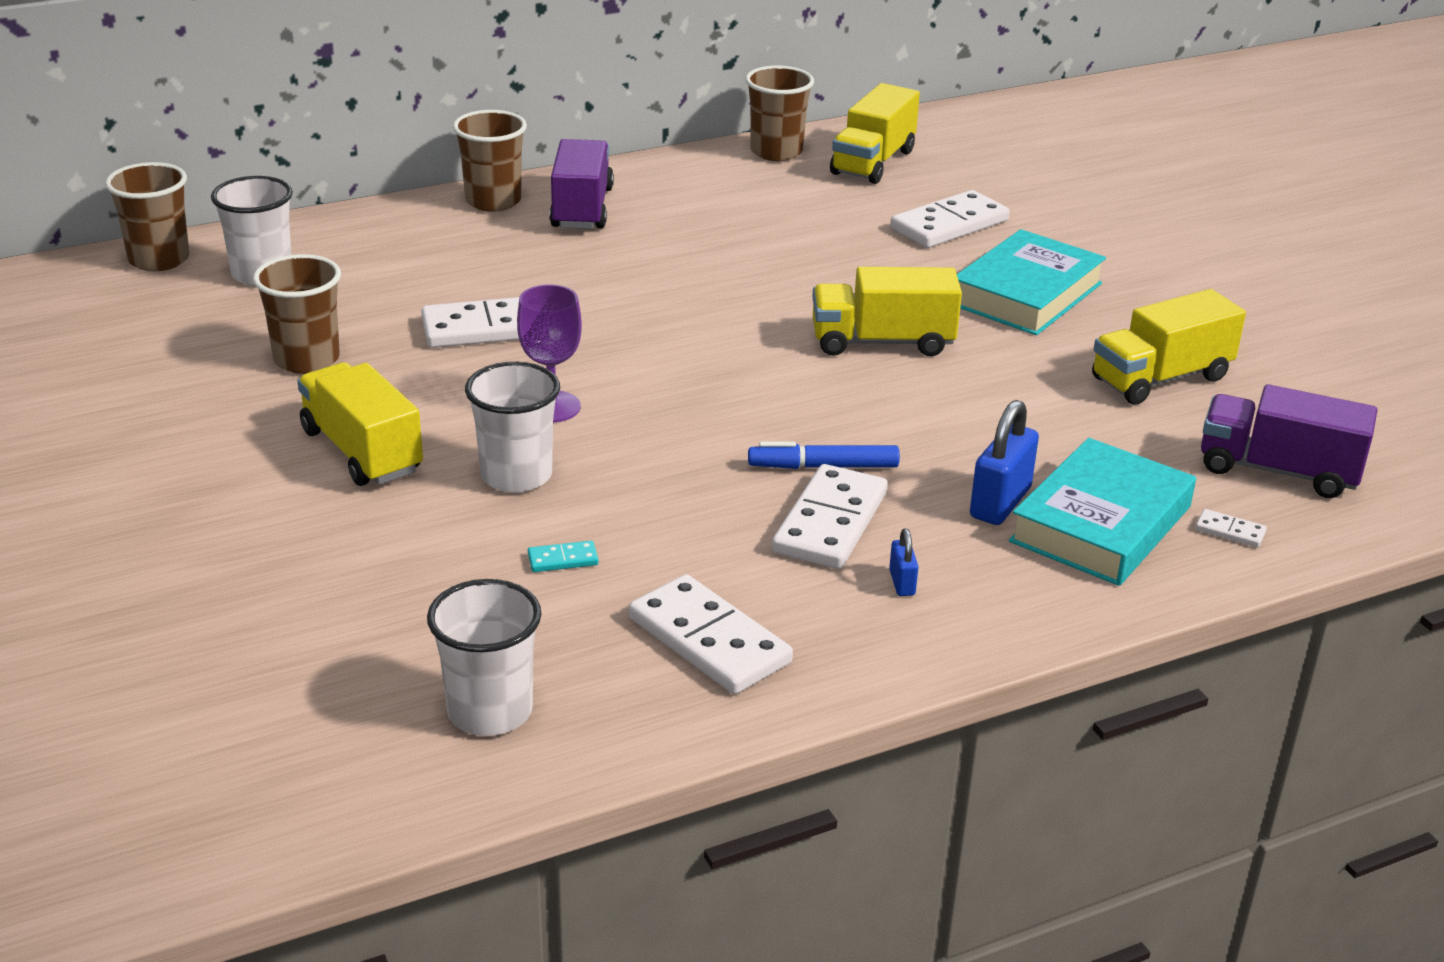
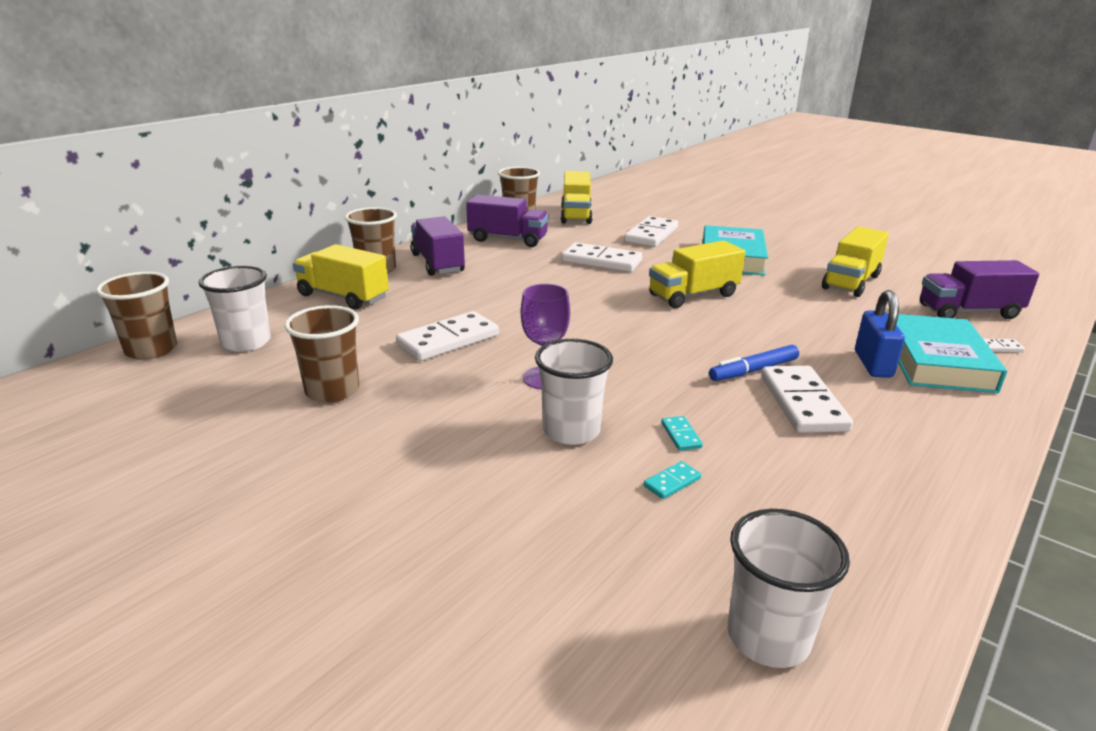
camera: 25 degrees left, 5 degrees down
(362, 451) = (438, 445): yellow truck -> yellow truck (343, 296)
(632, 516) = (681, 435): none -> turquoise domino
(708, 640) = (840, 510): white domino -> white domino (601, 261)
(720, 187) = (508, 239): none -> purple truck
(902, 583) = (893, 428): blue padlock -> none

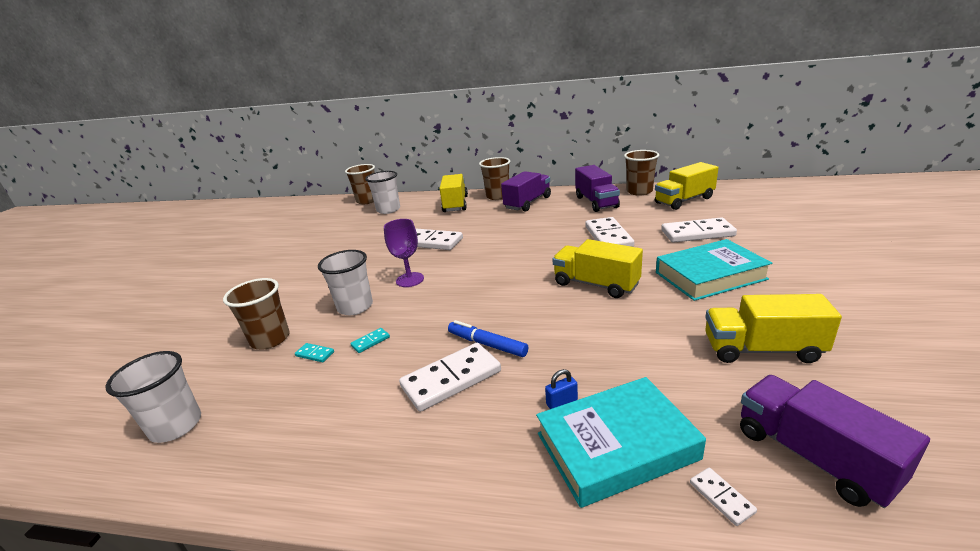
camera: 65 degrees right, 0 degrees up
(332, 391) = (357, 241): brown cup -> brown cup (270, 339)
(873, 364) = (562, 402): blue padlock -> blue padlock, size x0.51

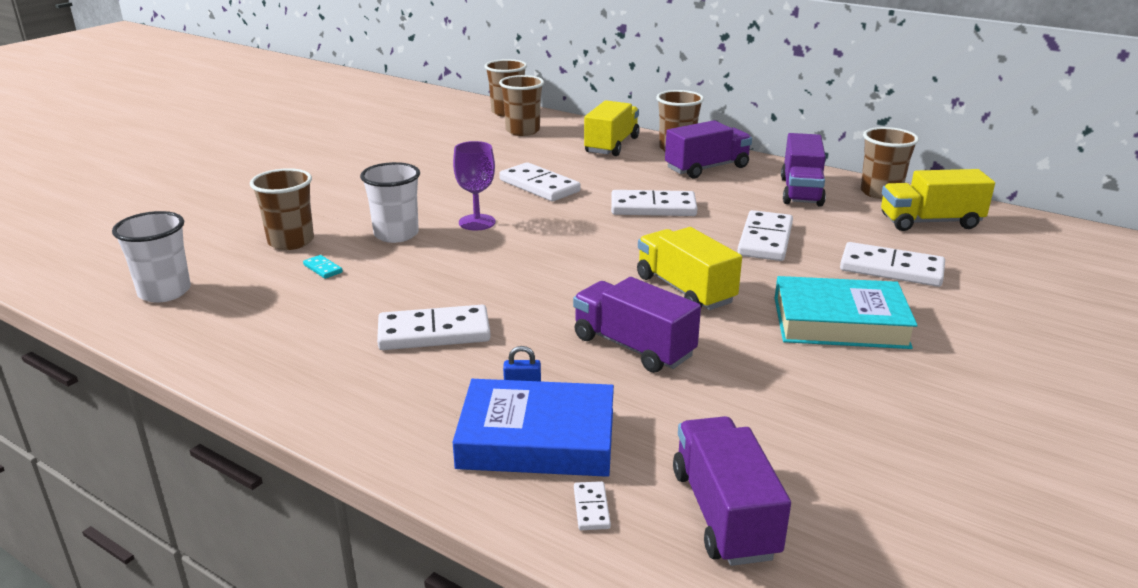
camera: 20 degrees right, 0 degrees up
(370, 341) = (384, 273): turquoise domino -> none
(388, 210) = (522, 131): white cup -> brown cup
(487, 344) = (499, 312): blue marker -> none
(520, 236) = (653, 207): none -> white domino
(606, 338) = (633, 347): none -> purple truck
(616, 446) = (537, 439): turquoise book -> blue book
(762, 349) = (798, 413): yellow truck -> none

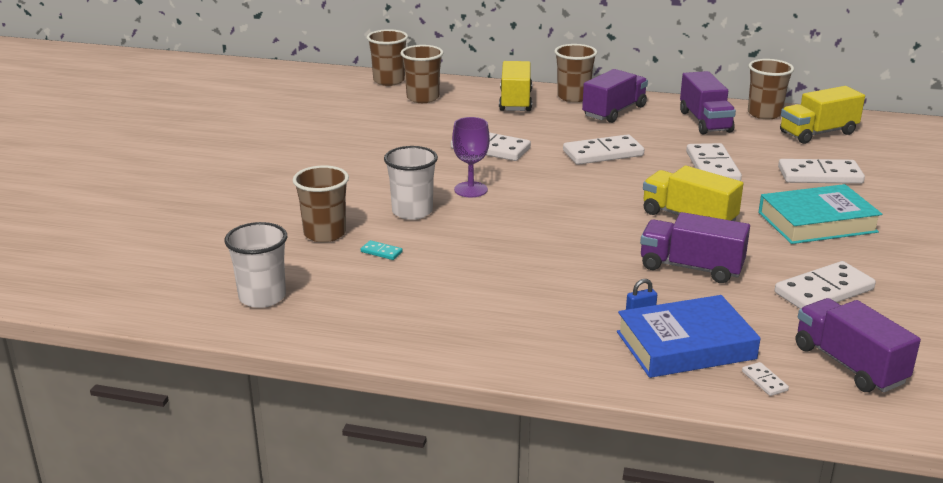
camera: 20 degrees left, 0 degrees up
(434, 333) = (532, 286): white domino -> white domino (824, 291)

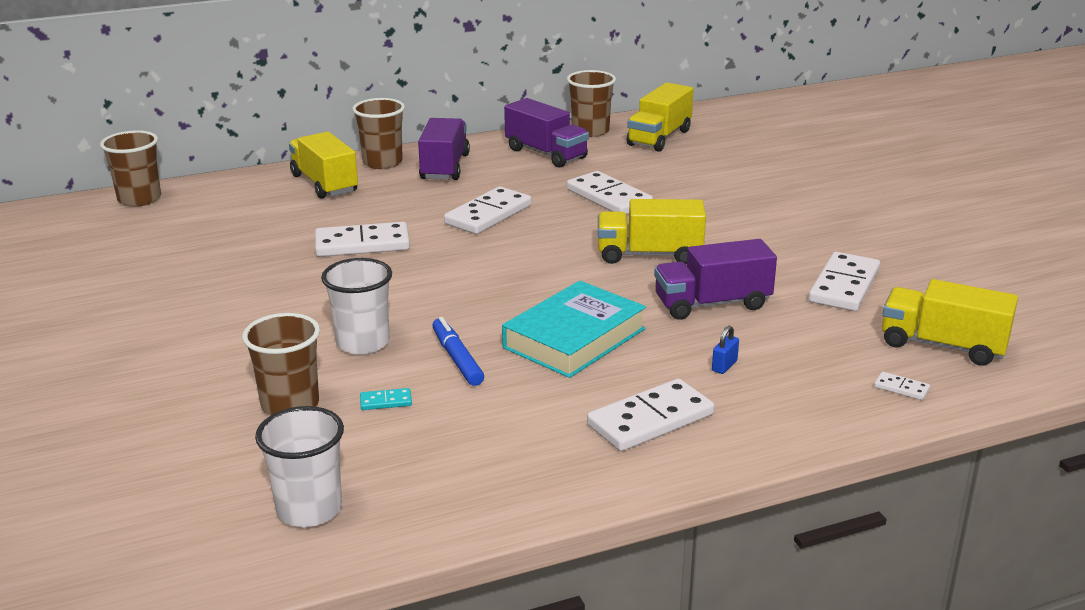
camera: 35 degrees left, 0 degrees up
(423, 98) = (209, 208): brown cup -> none
(458, 241) = (457, 358): none -> blue marker
(470, 189) = (398, 296): purple goblet -> none
(685, 345) = (801, 382): blue book -> none
(817, 222) = (761, 223): turquoise book -> turquoise book (574, 338)
(820, 175) = (709, 178): white domino -> white domino (650, 420)
(849, 364) = (942, 345): purple truck -> yellow truck

